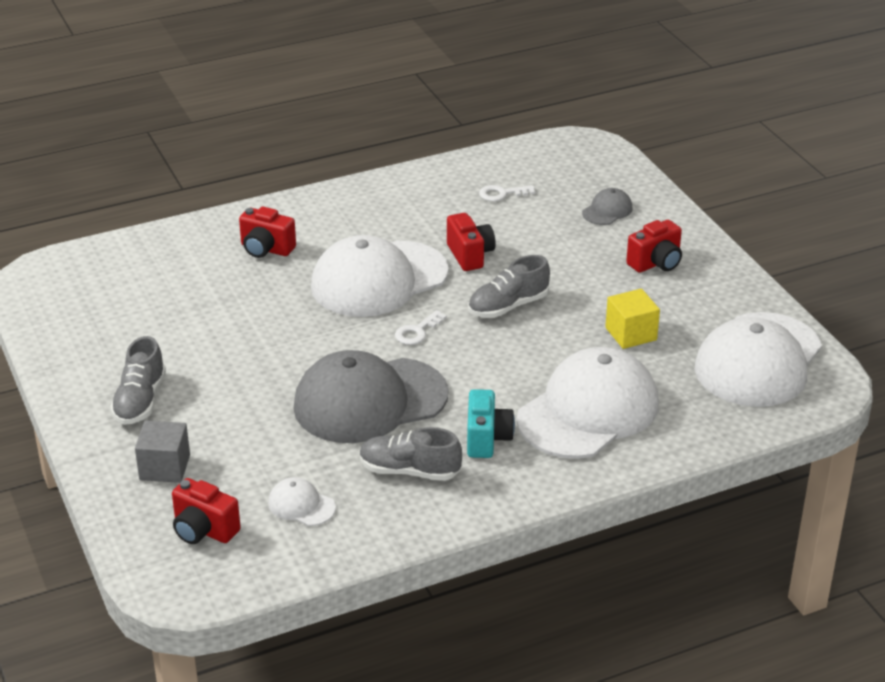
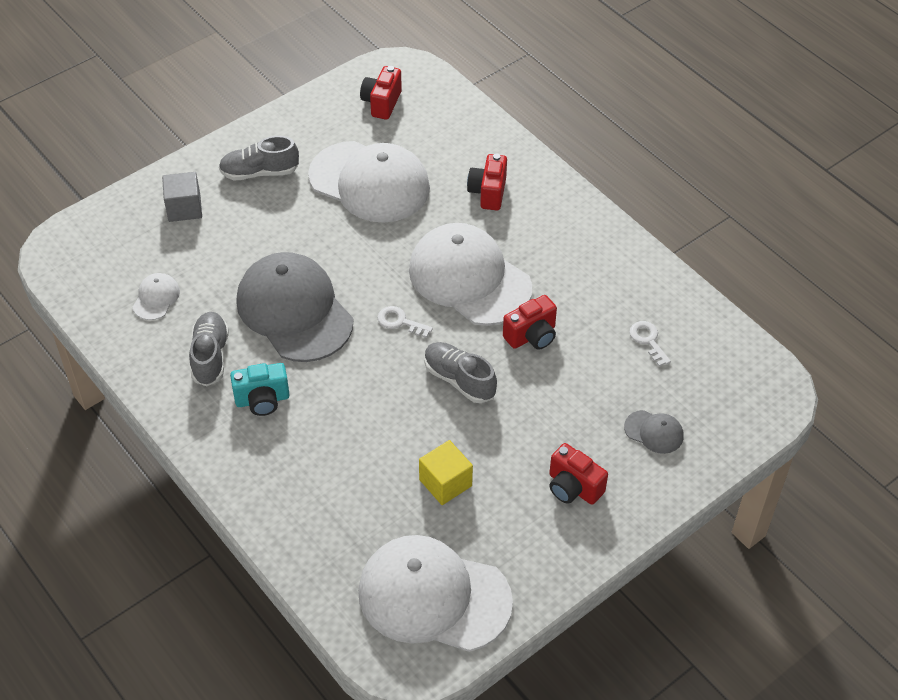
camera: 75 degrees right, 15 degrees up
(204, 530) = (118, 249): red camera -> red camera (381, 103)
(588, 411) = (318, 467): white cap -> white cap (369, 182)

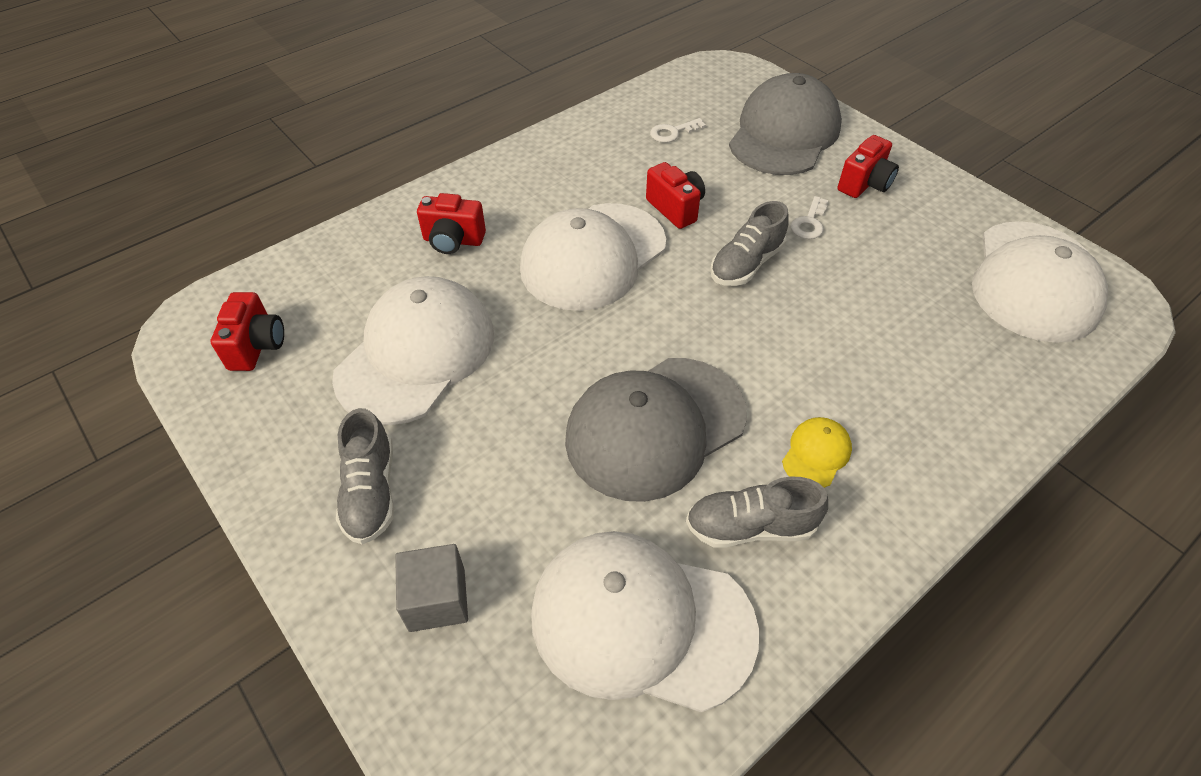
camera: 90 degrees left, 0 degrees up
(156, 298) = (641, 621): white cap -> white cap, size x2.38
(262, 400) = (816, 454): turquoise camera -> yellow cap
(381, 103) = (257, 346): red camera -> red camera turned 105 degrees counterclockwise
(400, 322) = (665, 316): white key -> white key (809, 223)
(445, 483) = (890, 274): yellow cube -> none
(654, 432) = (784, 133): grey cap -> grey cap, size x2.38

